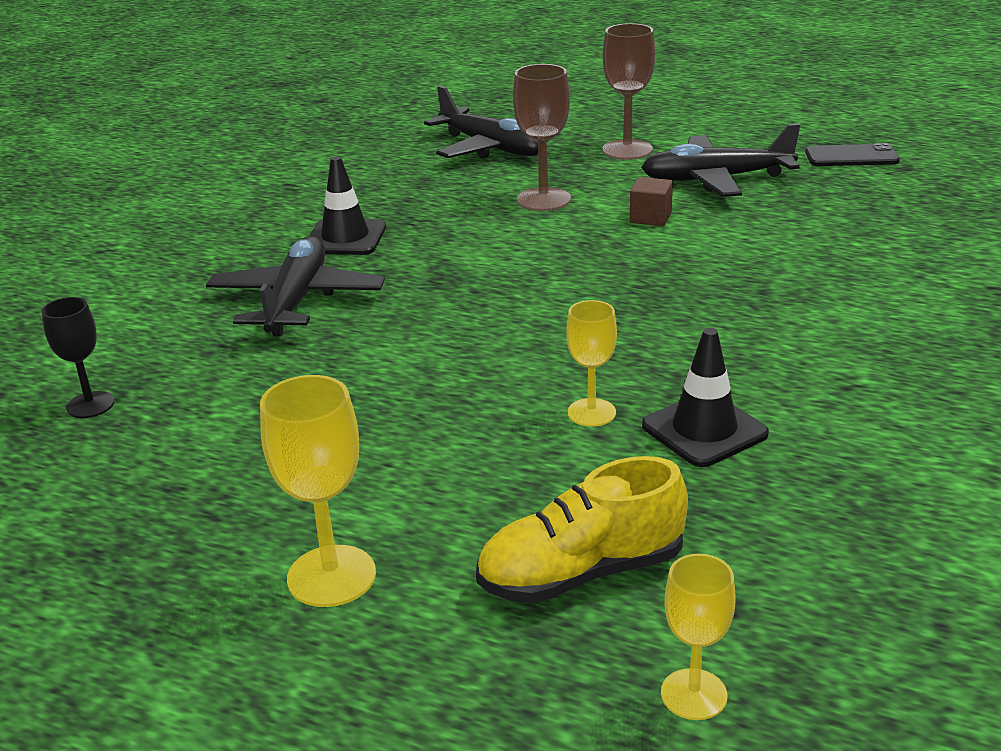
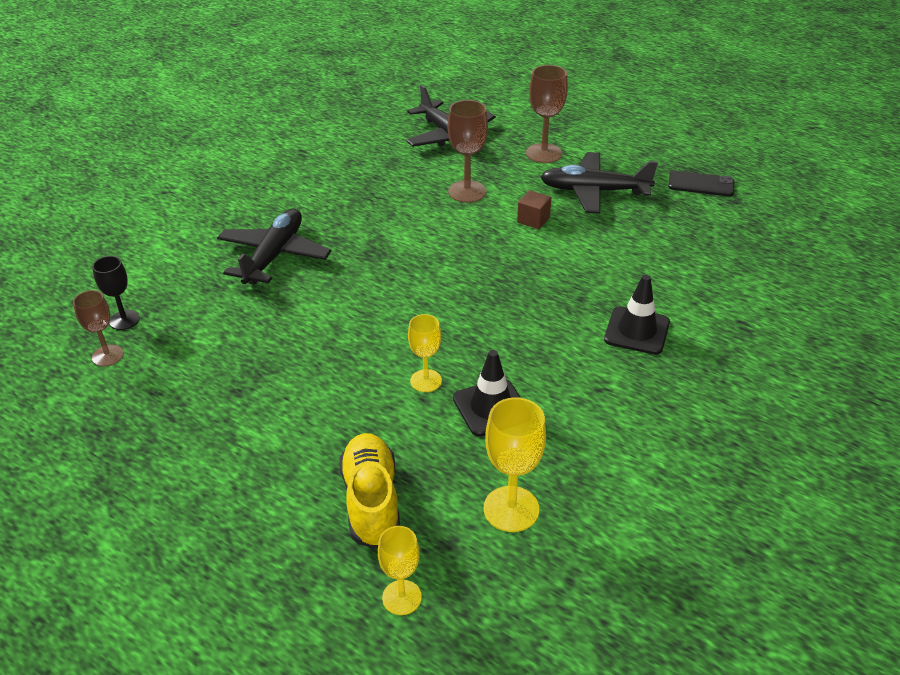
camera: 10 degrees right, 10 degrees up
(77, 452) = (107, 355): none -> brown goblet
(331, 576) = (226, 475): yellow goblet -> yellow goblet (511, 509)
(345, 238) = (323, 206): black traffic cone -> black traffic cone (637, 331)
(582, 573) = (371, 501): yellow shoe -> yellow shoe turned 90 degrees clockwise

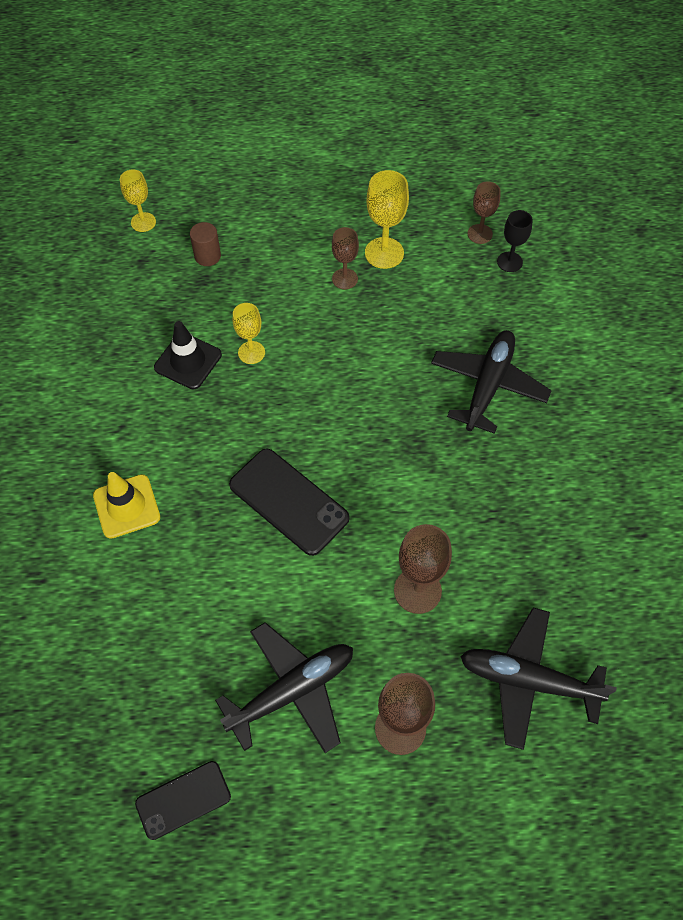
camera: 140 degrees right, 20 degrees up
(270, 391) = (345, 279): none -> brown goblet
(274, 256) = (488, 385): black plane -> black plane turned 135 degrees counterclockwise
(371, 501) = (207, 256): yellow shoe -> brown cylinder
(503, 270) = (289, 501): none -> black phone
(511, 509) = (120, 302): yellow goblet -> yellow goblet (384, 253)
(533, 220) = (317, 593): brown cube -> none
(637, 331) = (126, 506): black traffic cone -> yellow traffic cone

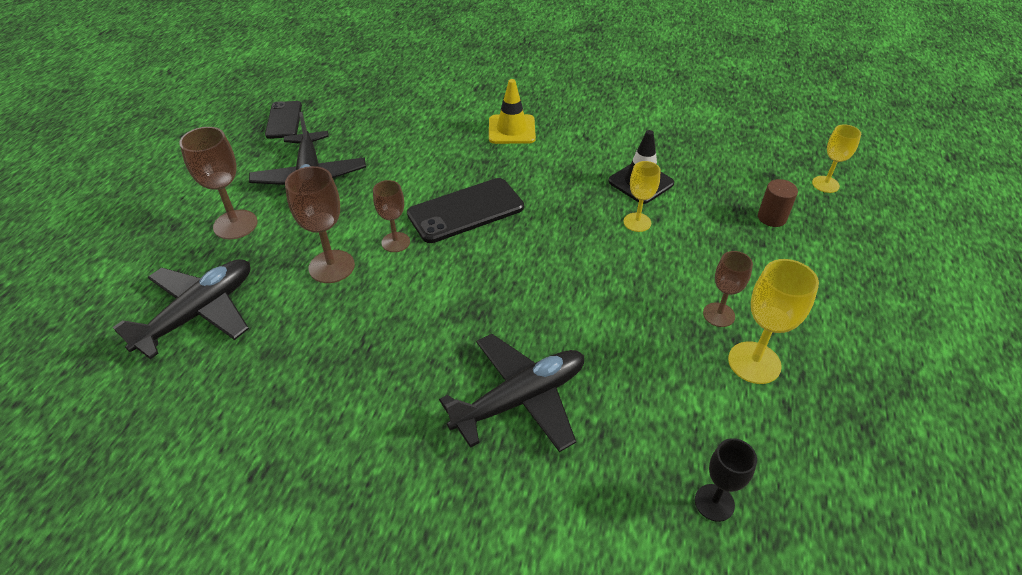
camera: 110 degrees right, 15 degrees down
(480, 234) = (775, 484): brown goblet -> brown goblet (395, 242)
(488, 385) = (520, 399): black plane -> black plane turned 75 degrees counterclockwise

